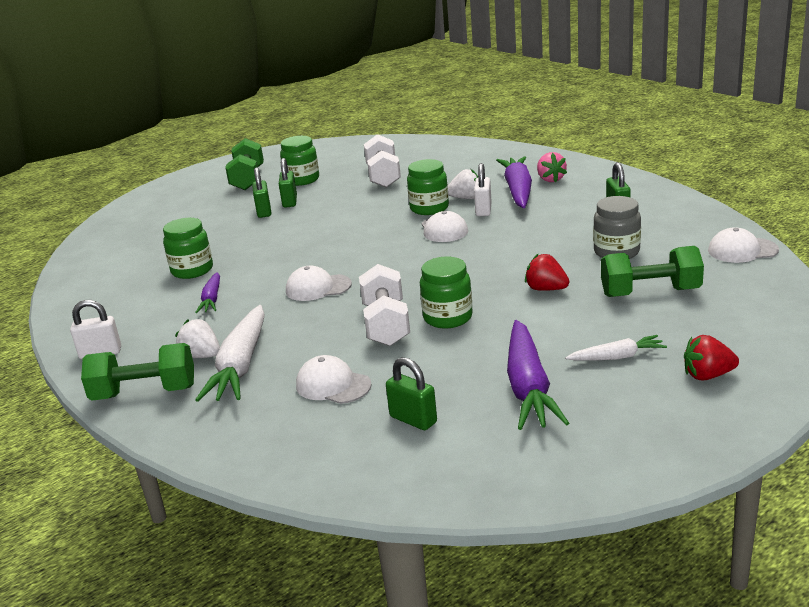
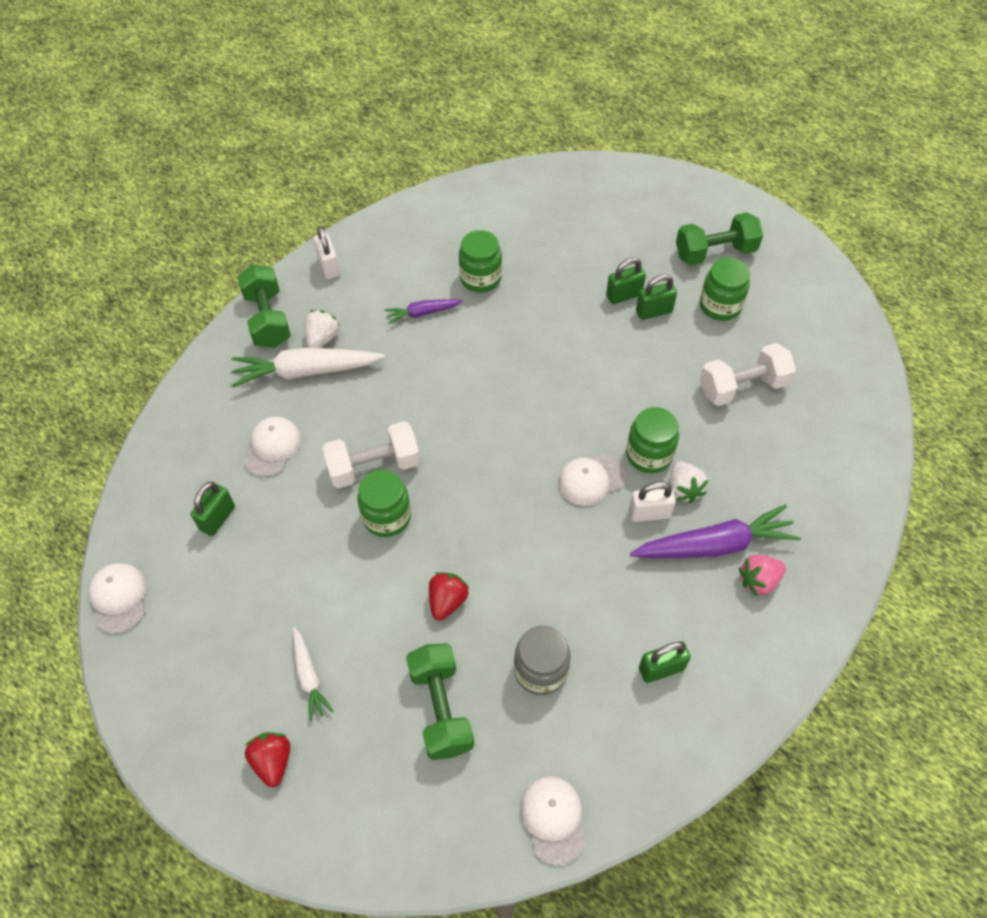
camera: 75 degrees right, 30 degrees up
(318, 288) = (446, 392): white cap -> white cap (119, 598)
(528, 387) = (261, 602): purple carrot -> none

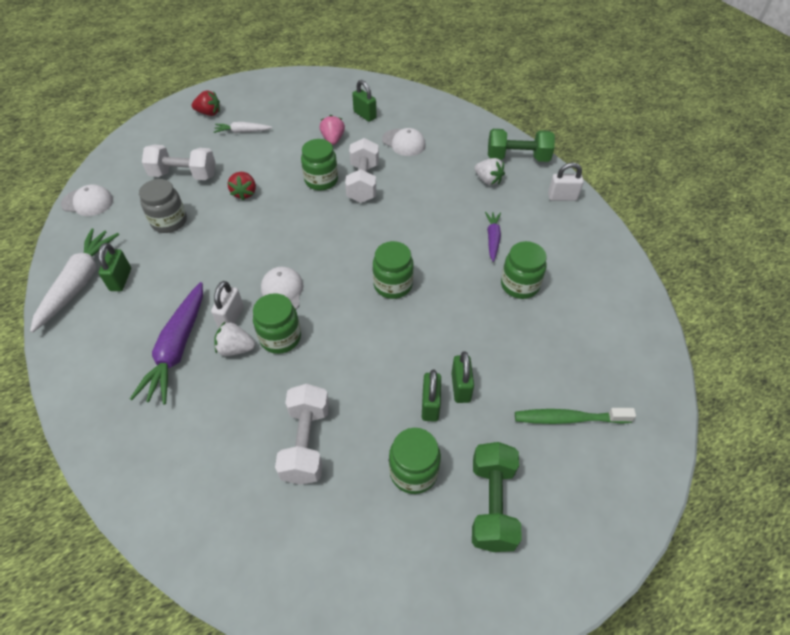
camera: 110 degrees right, 5 degrees down
(119, 598) = (336, 78): white cap -> none
(306, 372) = (460, 167): white carrot -> white carrot (79, 283)
(441, 708) = (184, 175): green dumbbell -> white dumbbell
(447, 601) = (245, 193): red strawberry -> red strawberry turned 45 degrees clockwise
(530, 381) = (393, 285): none -> green jar
(613, 221) = (568, 418): none -> green toothbrush
(758, 581) = (130, 365): pink strawberry -> pink strawberry (333, 139)

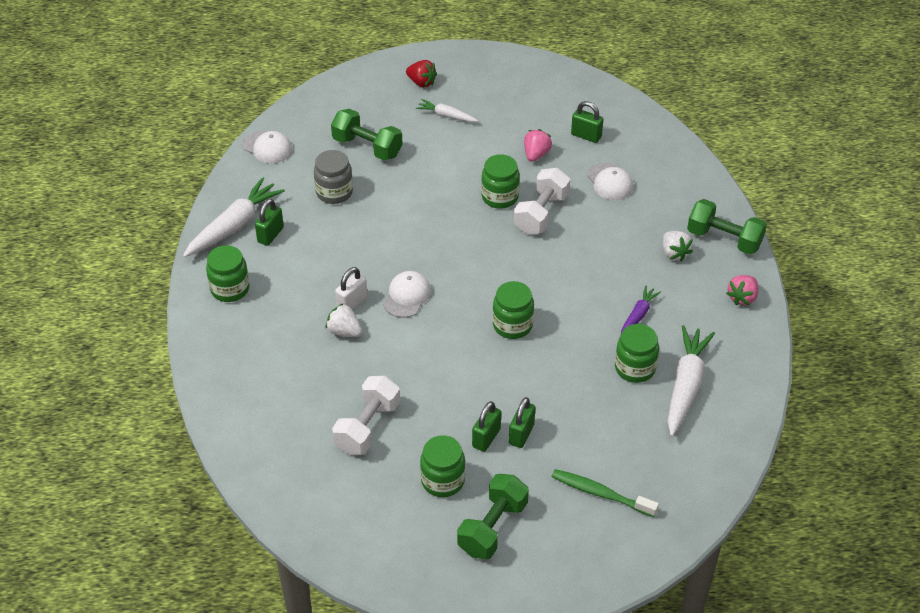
camera: 25 degrees right, 5 degrees down
(177, 348) = (295, 313): purple carrot -> none
(184, 175) = (367, 147): white dumbbell -> green dumbbell
(245, 193) = (417, 186): red strawberry -> none
(280, 338) = (386, 336): green jar -> green jar (230, 289)
(365, 115) = (586, 136): green padlock -> green padlock turned 45 degrees counterclockwise
(562, 197) = (742, 298): white padlock -> pink strawberry
(570, 285) = (685, 386): none -> white carrot

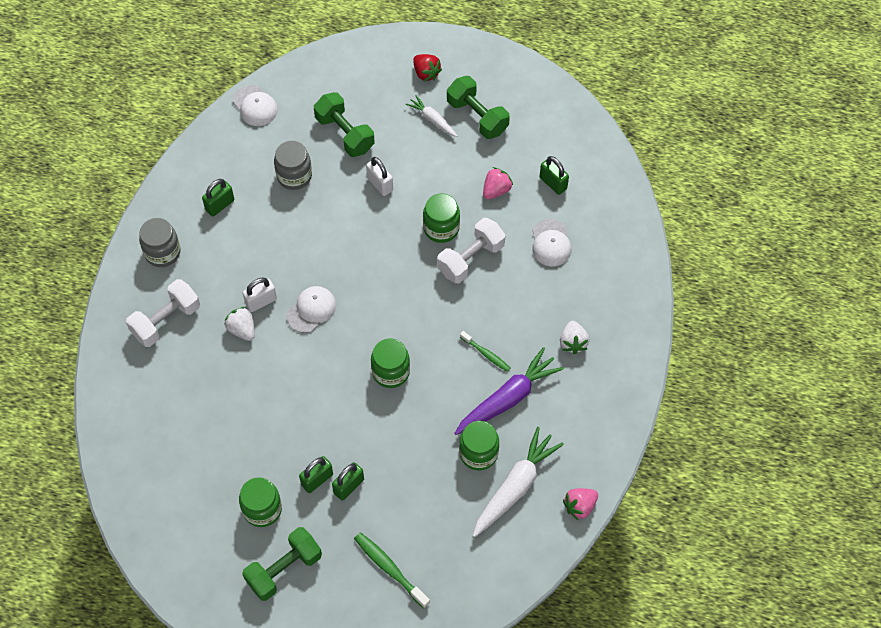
camera: 20 degrees right, 15 degrees up
(230, 289) = (162, 252): green jar -> grey jar
(234, 226) = (192, 185): white carrot -> none
(367, 427) = (222, 434): white dumbbell -> white dumbbell (166, 321)
(422, 178) = (380, 184): none -> white padlock
(597, 285) = (486, 354): none -> green toothbrush
(638, 315) = (508, 398): purple carrot -> purple carrot, size x1.85
(724, 239) = (627, 342): green dumbbell -> green dumbbell (477, 116)
(742, 298) = (612, 411): pink strawberry -> pink strawberry (580, 506)

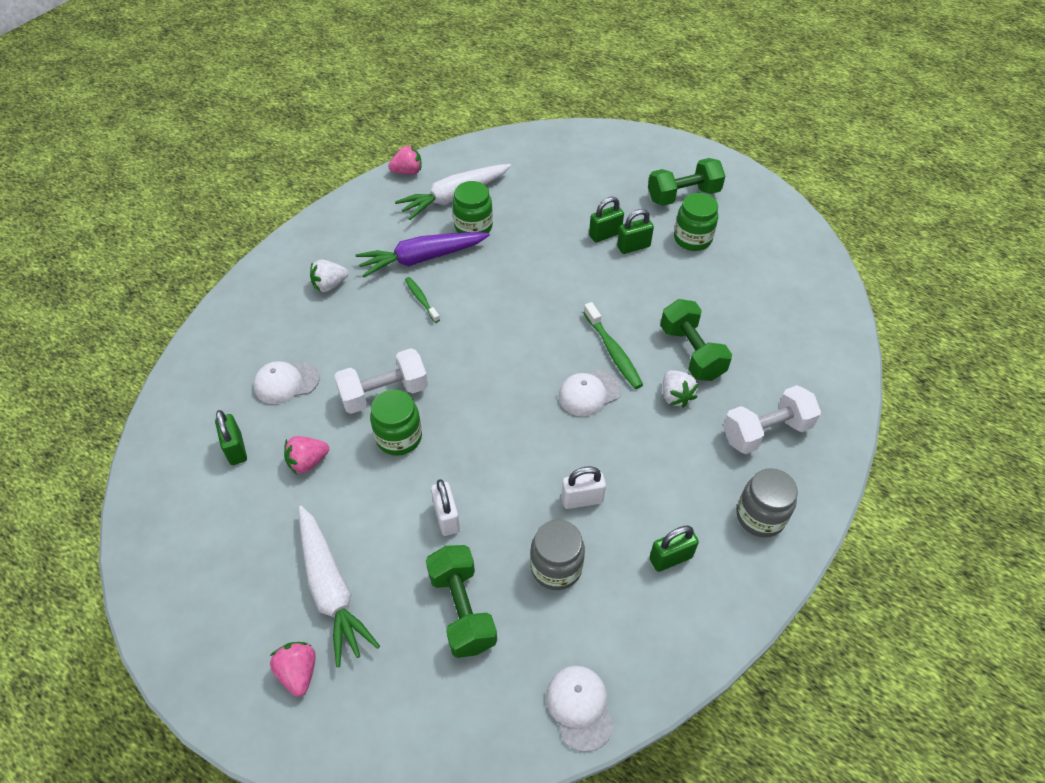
camera: 160 degrees left, 10 degrees down
(261, 301) = (646, 419): white padlock -> white padlock (582, 499)
(389, 568) = (590, 174): green toothbrush -> green toothbrush (613, 352)
(391, 372) = (526, 311): green jar -> none
(426, 73) = (298, 672): red strawberry -> pink strawberry
(432, 119) = (331, 589): white carrot -> white carrot, size x1.85
(477, 116) = (269, 572): green dumbbell -> green dumbbell (691, 352)
(551, 243) = (286, 382): white cap -> white cap turned 120 degrees counterclockwise
(573, 342) = (330, 285): white strawberry -> white strawberry turned 135 degrees counterclockwise

